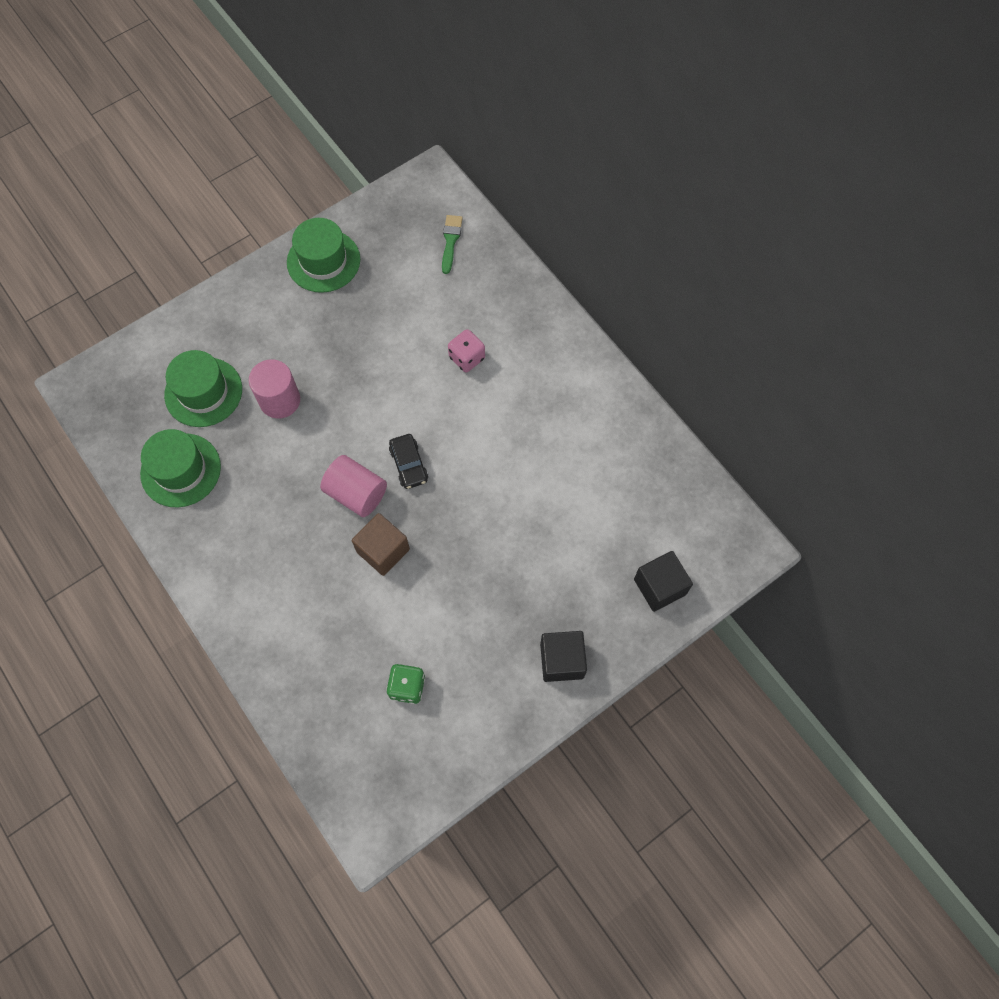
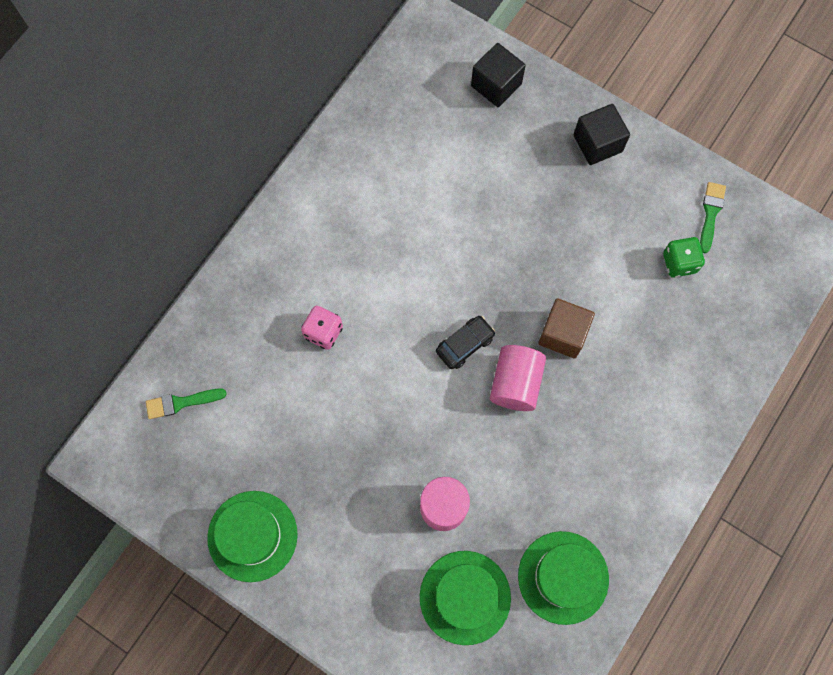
camera: 110 degrees left, 5 degrees up
(445, 742) = (710, 213): none -> green brush

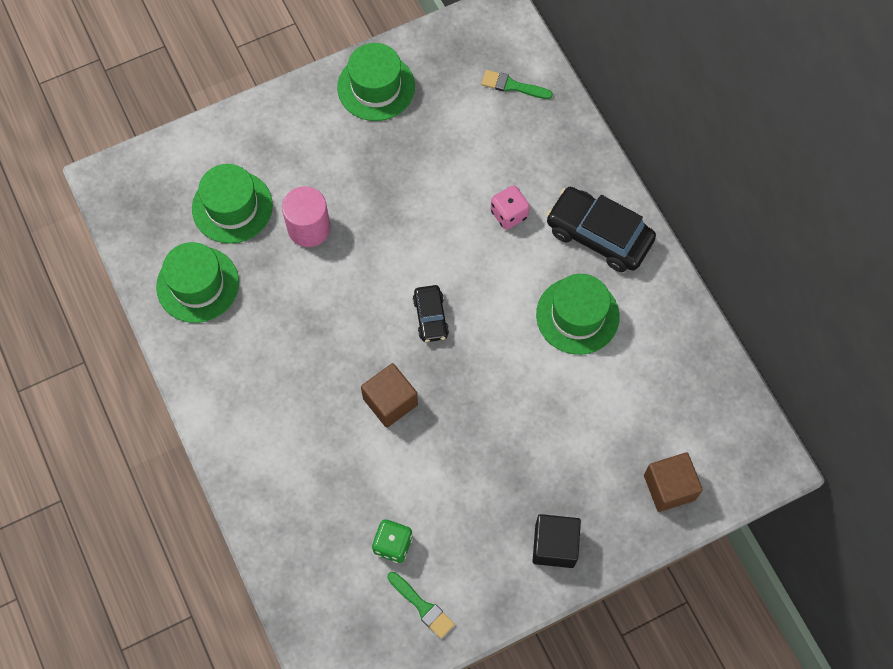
camera: 120 degrees right, 5 degrees down
(181, 403) = (512, 86): green brush -> green brush turned 90 degrees counterclockwise
(301, 245) = (598, 235): none -> black car
(389, 224) = (577, 315): none -> green hat
(496, 85) = (669, 487): black cube -> brown cube
(515, 383) = (372, 338): pink cylinder -> none

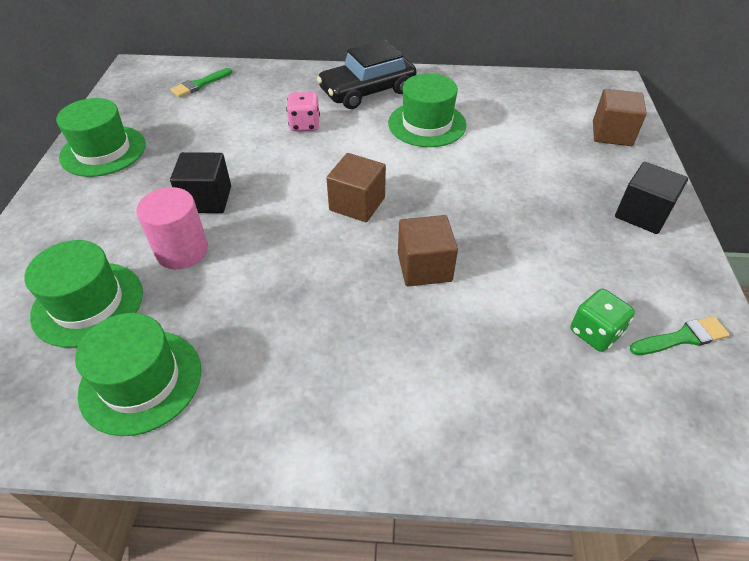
camera: 60 degrees left, 20 degrees down
(369, 205) = (207, 199): none -> black cube
(430, 317) = (357, 204): black car -> brown cube

